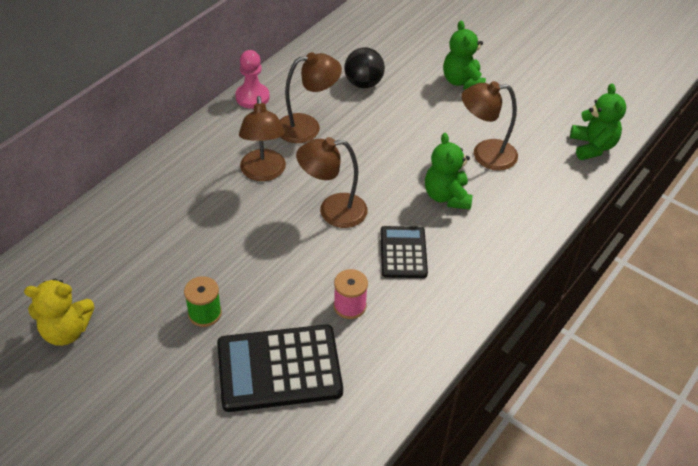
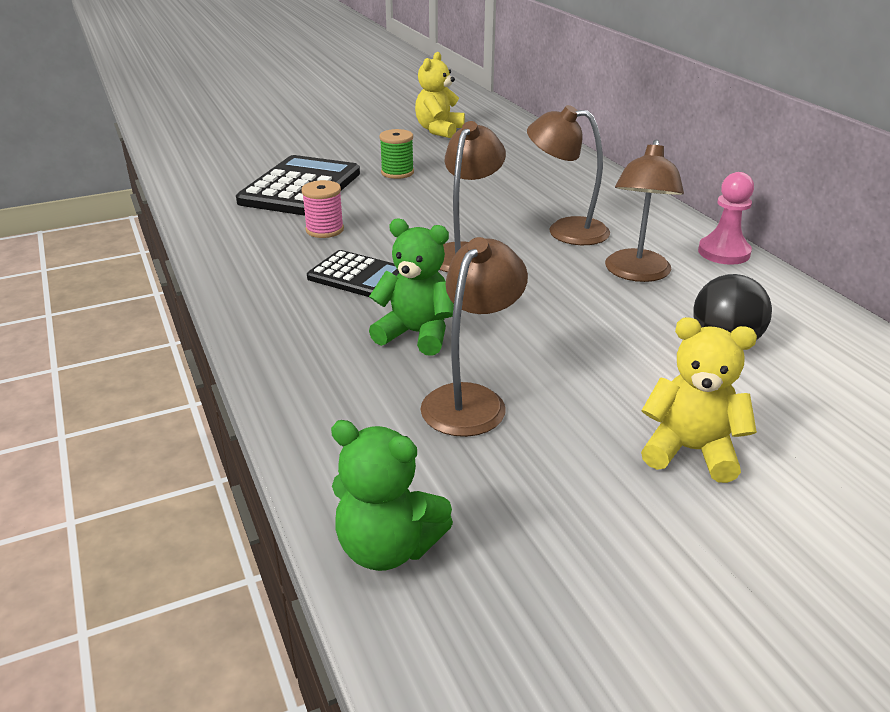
camera: 120 degrees right, 15 degrees down
(462, 81) = (690, 451): green teddy bear -> yellow teddy bear

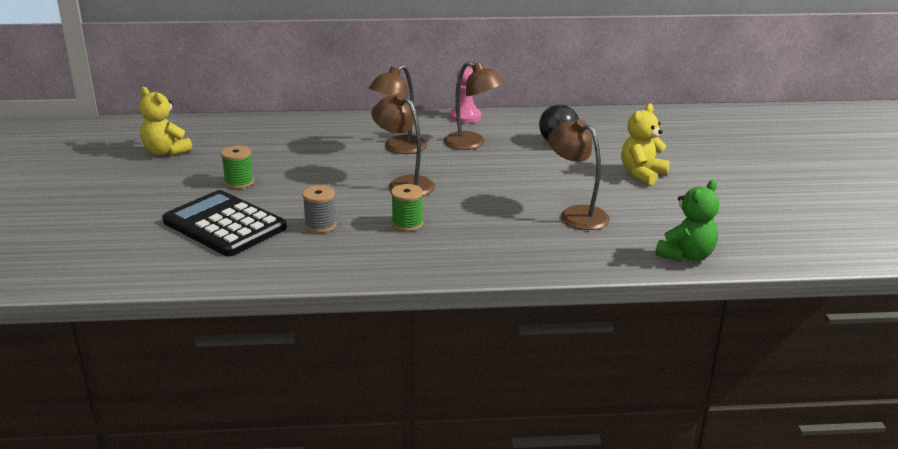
camera: 70 degrees left, 5 degrees down
(324, 230) = (320, 225): pink spool -> grey spool
(357, 276) = (407, 224): black calculator -> green spool
(416, 334) = (498, 217): green teddy bear -> none

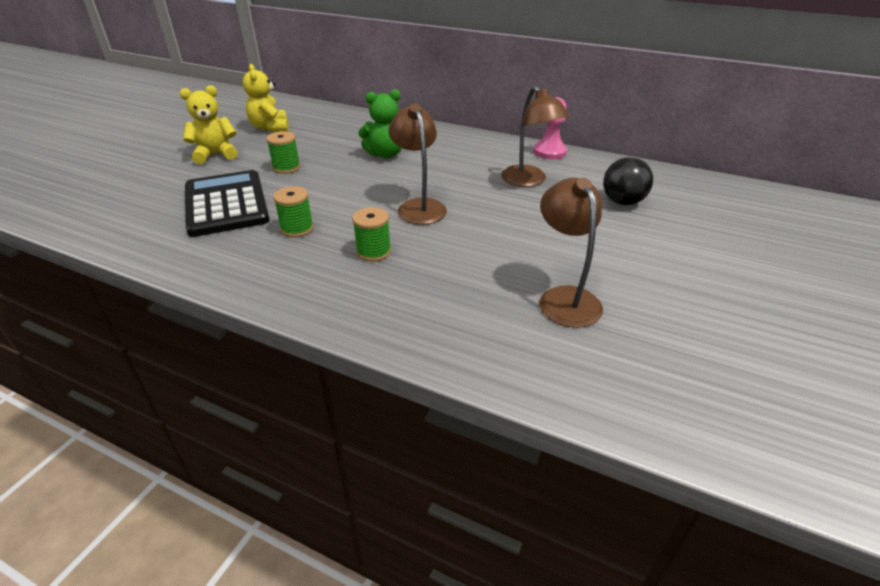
camera: 30 degrees right, 10 degrees up
(320, 225) = (297, 229): grey spool -> green spool
(399, 148) = (454, 169): brown lamp -> none
(642, 174) = (695, 268): yellow teddy bear -> yellow teddy bear (215, 155)
(686, 256) = (664, 415): green teddy bear -> green teddy bear (385, 154)

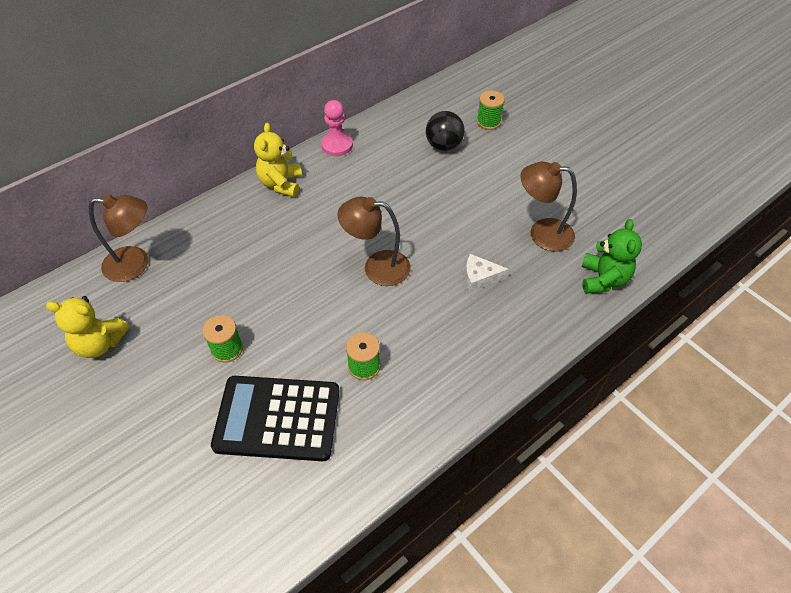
camera: 65 degrees left, 15 degrees up
(215, 155) = (139, 413): yellow teddy bear -> yellow teddy bear (281, 184)
(373, 252) = (432, 320): green spool -> green spool (488, 122)
(385, 154) = (256, 258): green teddy bear -> green teddy bear (603, 279)
(455, 268) = (480, 277): none -> white cheese
(528, 181) = (378, 181): brown lamp -> brown lamp (136, 264)

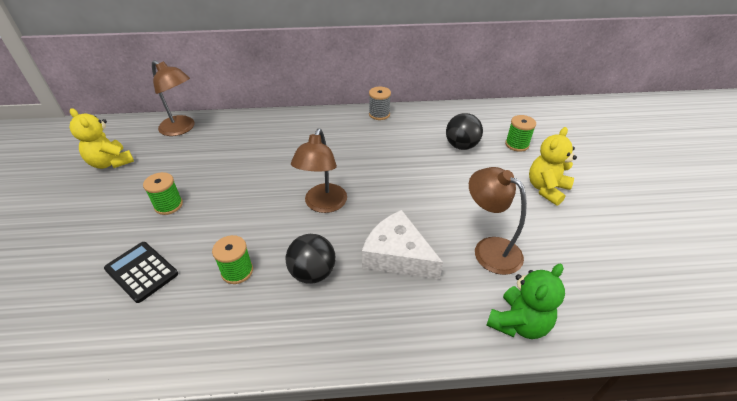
camera: 35 degrees right, 10 degrees down
(277, 418) = (141, 271): black calculator -> black calculator, size x0.60
(281, 184) = (316, 122): yellow teddy bear -> yellow teddy bear (546, 189)
(337, 145) = (379, 114): pink pawn -> grey spool
(377, 267) = (323, 205): brown lamp -> brown lamp turned 120 degrees counterclockwise
(428, 330) = (312, 273): none -> black ball
(480, 277) = (397, 255): white cheese -> white cheese, size x1.76

